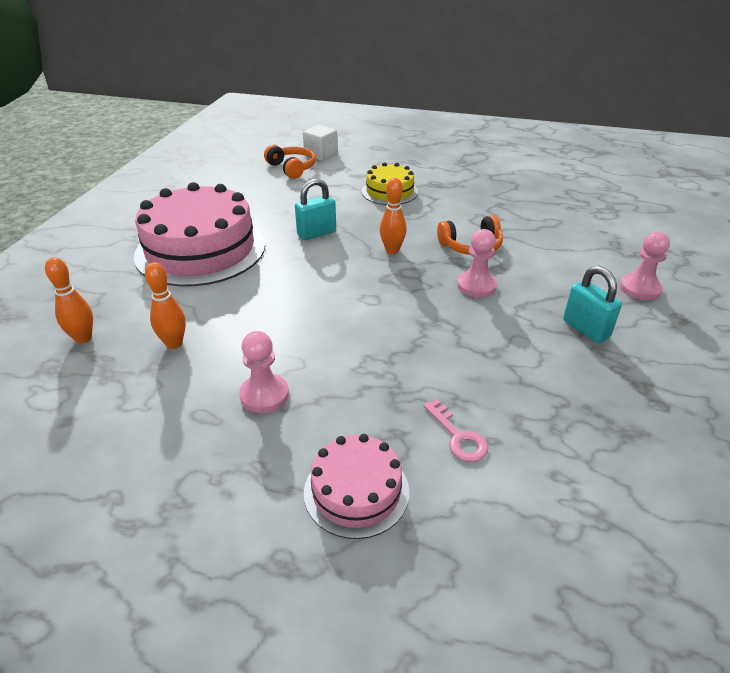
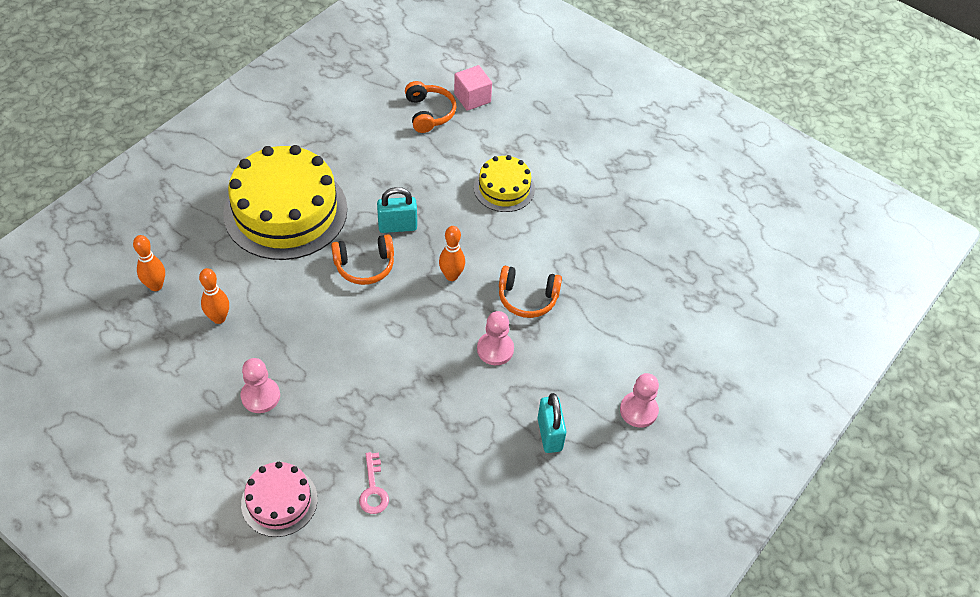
camera: 20 degrees right, 15 degrees up
(200, 250) = (285, 211): pink cake -> yellow cake
(305, 265) = (364, 266): none -> orange headphones
(321, 154) = (472, 98): white cube -> pink cube

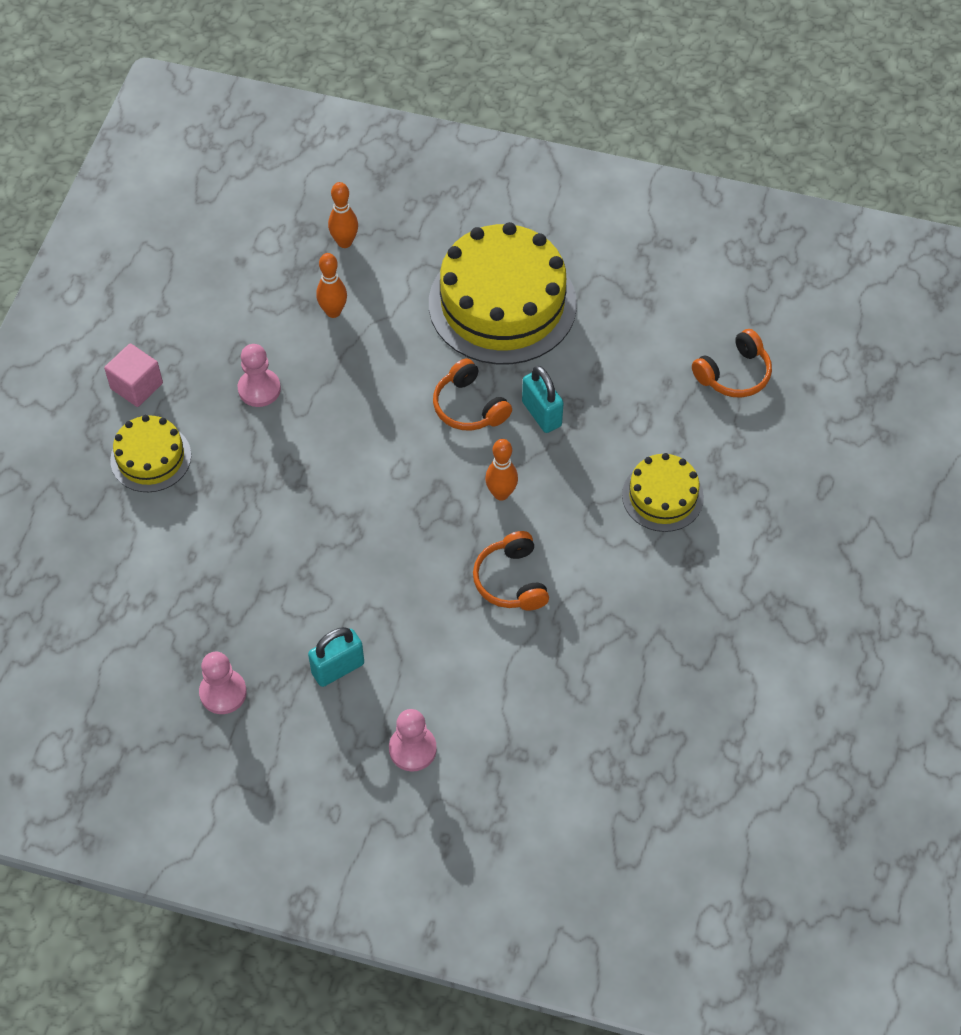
camera: 70 degrees right, 5 degrees up
(279, 501) = (150, 458): pink cake -> yellow cake
(373, 489) = (198, 531): pink key -> none
(472, 98) = (789, 408): pink cube -> pink cube (136, 386)
(495, 349) = (422, 574): pink pawn -> pink pawn (223, 692)

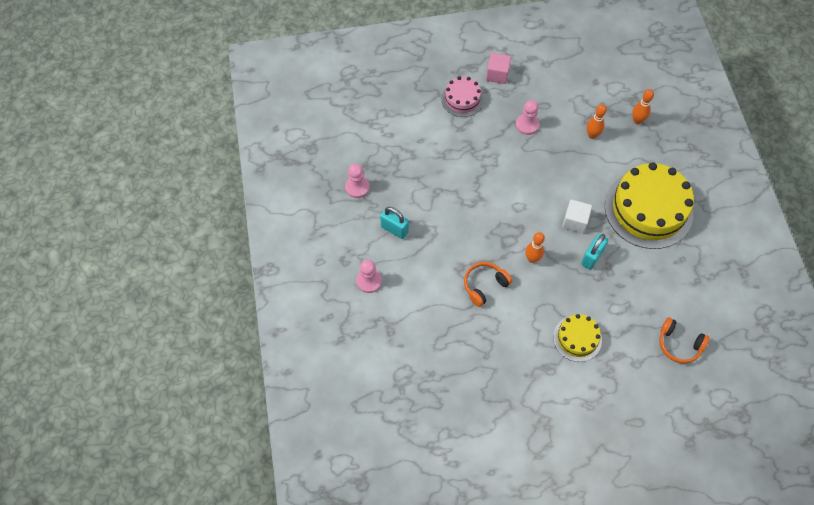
camera: 65 degrees right, 5 degrees up
(150, 458) = (462, 99): yellow cake -> pink cake
(469, 406) = (575, 221): orange headphones -> white cube

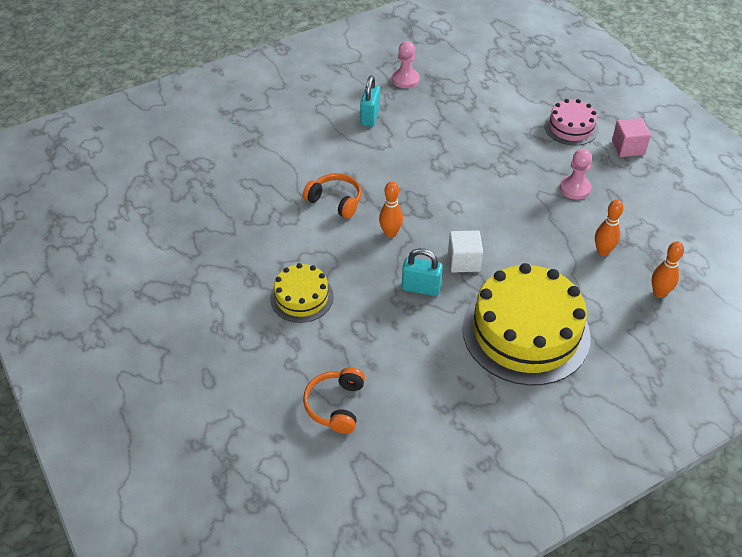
camera: 70 degrees right, 15 degrees down
(369, 281) = (299, 114): pink pawn -> none

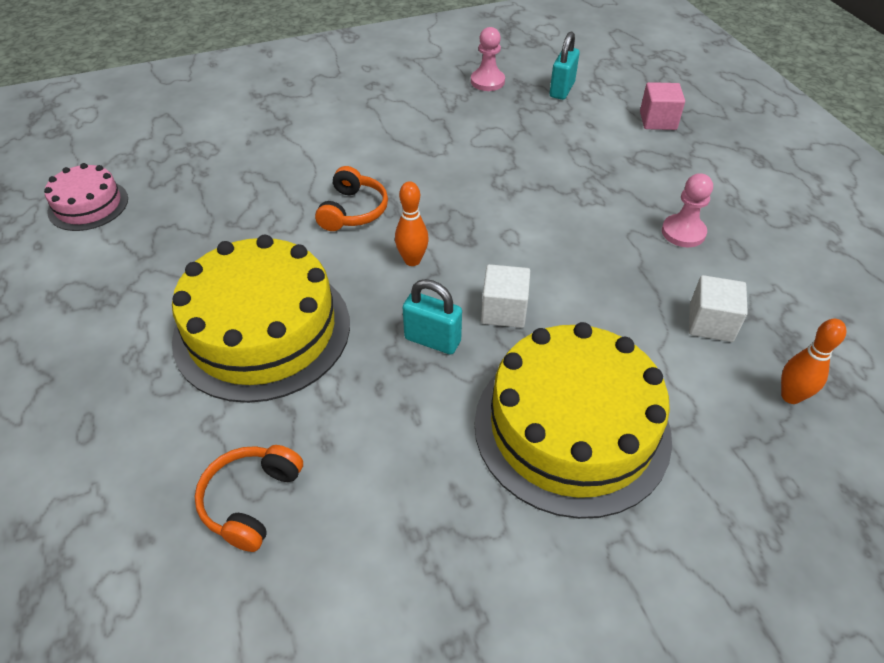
camera: 10 degrees right, 0 degrees up
(301, 297) = (262, 330): yellow cake -> yellow cake, size x1.94
(335, 201) = (353, 211): orange headphones -> orange headphones turned 60 degrees clockwise
(370, 117) = (430, 118): turquoise padlock -> turquoise padlock (562, 90)
(571, 127) = (690, 156): pink cake -> pink cake (88, 205)
(603, 251) = (710, 323): orange bowling pin -> white cube
(628, 147) = (766, 189): pink cube -> pink cube (658, 120)

